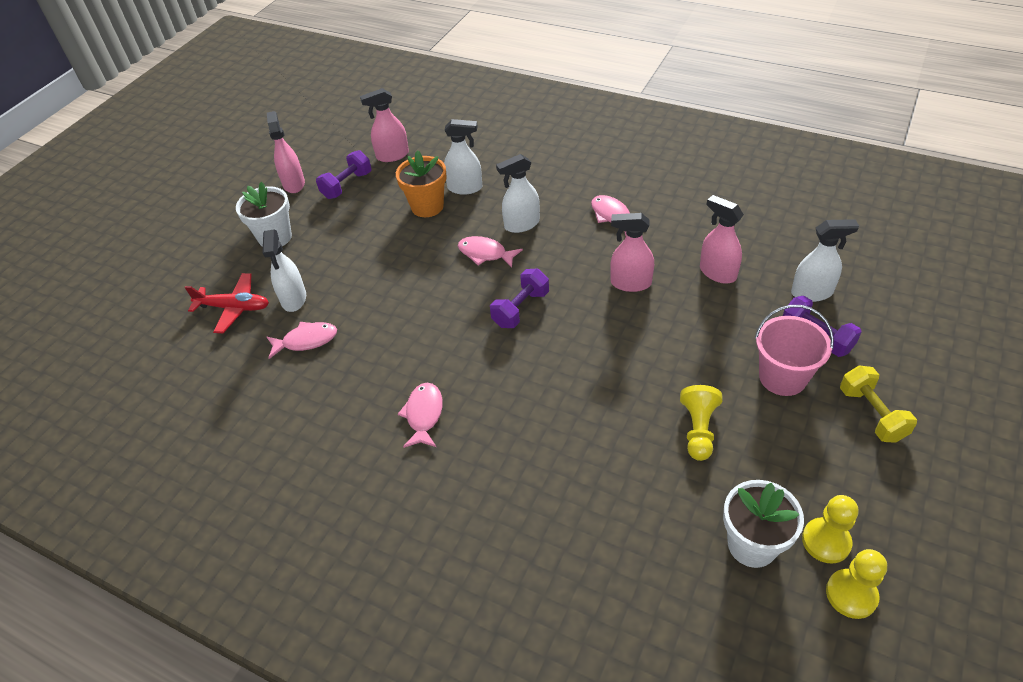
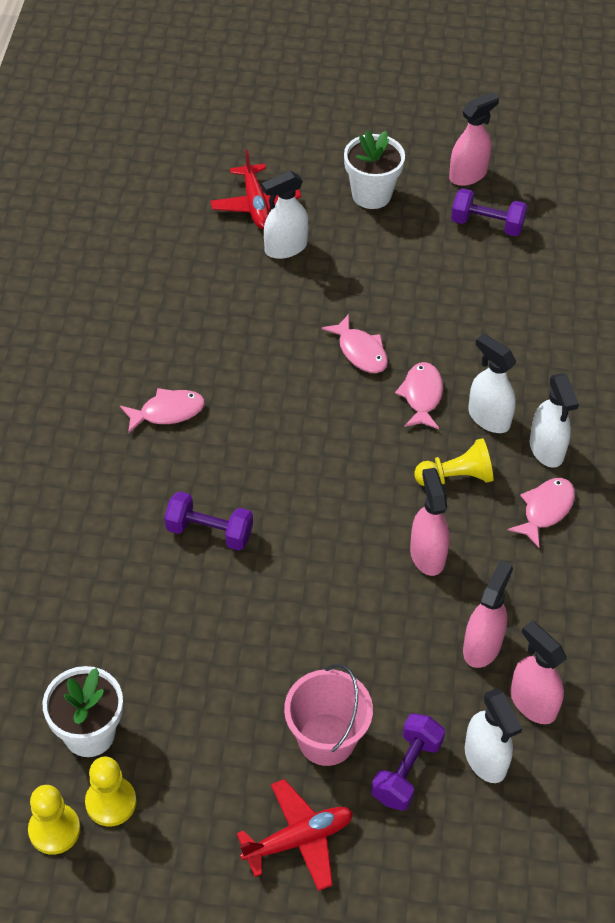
camera: 65 degrees right, 5 degrees up
(306, 341) = (231, 281): pink fish -> pink fish (360, 351)
(392, 155) = (563, 248): pink spray bottle -> pink spray bottle (532, 703)
(427, 206) = (481, 314): orange flower pot -> none
(465, 188) = (533, 341): white spray bottle -> white spray bottle (546, 449)
(520, 309) = (344, 455): purple dumbbell -> purple dumbbell (209, 532)
(698, 430) = (222, 663): yellow pawn -> yellow pawn (456, 477)
(871, 414) = (298, 839): yellow dumbbell -> red plane

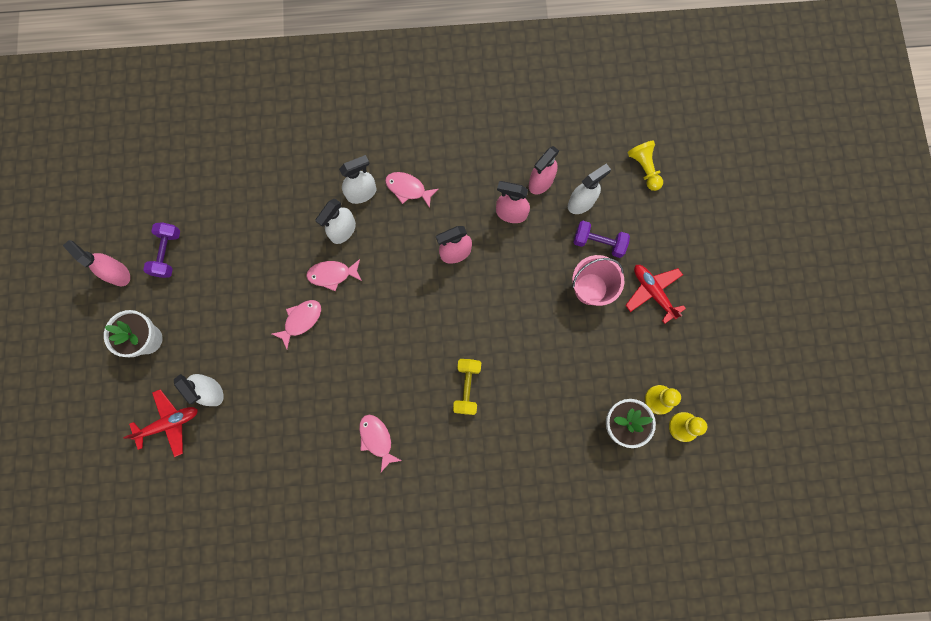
camera: 100 degrees left, 25 degrees up
(209, 532) = (467, 387): purple dumbbell -> yellow dumbbell
(456, 477) = (393, 244): yellow pawn -> yellow pawn (644, 168)

